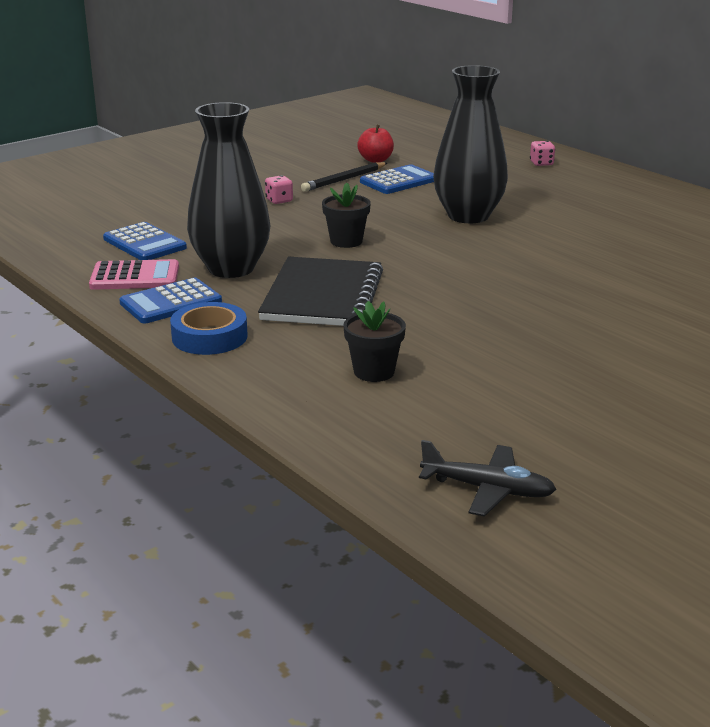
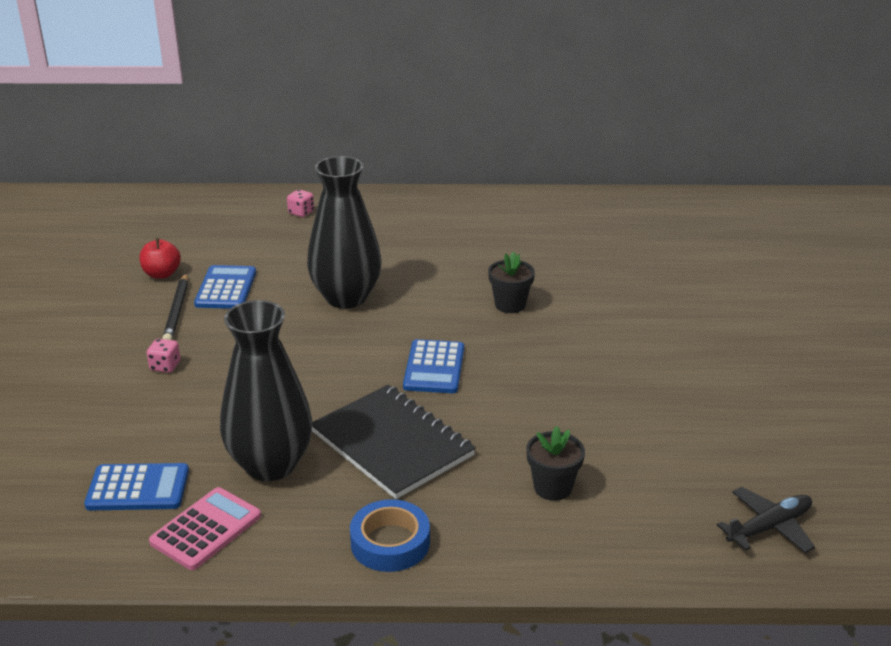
camera: 50 degrees left, 5 degrees up
(171, 302) = (292, 533): blue calculator -> blue calculator (434, 367)
(346, 241) = (306, 378): black flower pot -> black flower pot (510, 305)

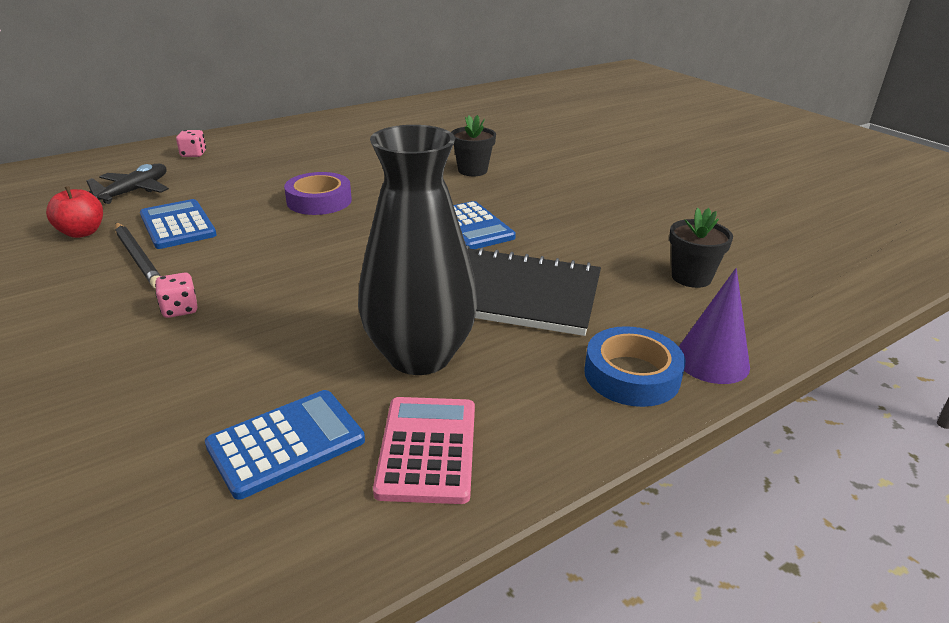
camera: 35 degrees left, 0 degrees up
(346, 297) = (319, 201): black vase -> purple tape
(463, 560) = (712, 361): none -> purple cone
(769, 527) = (862, 248): black plane -> black plane (134, 191)

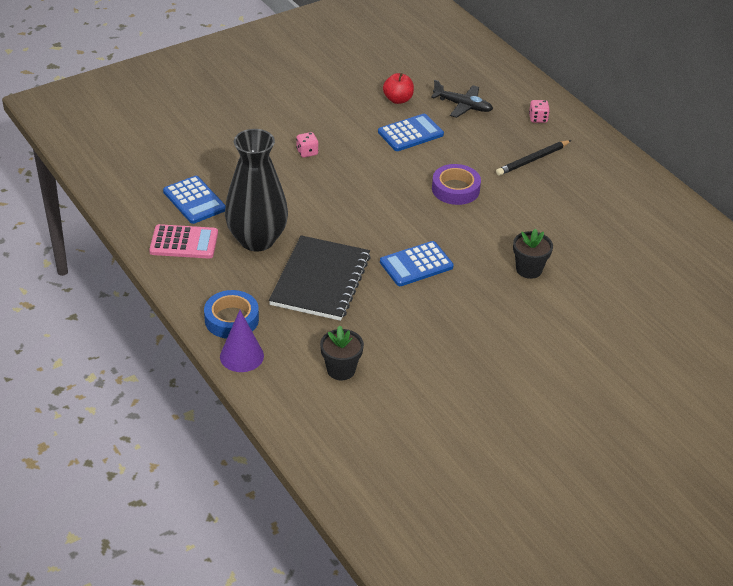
camera: 90 degrees right, 10 degrees up
(138, 258) = (365, 127): black pencil -> black pencil (532, 160)

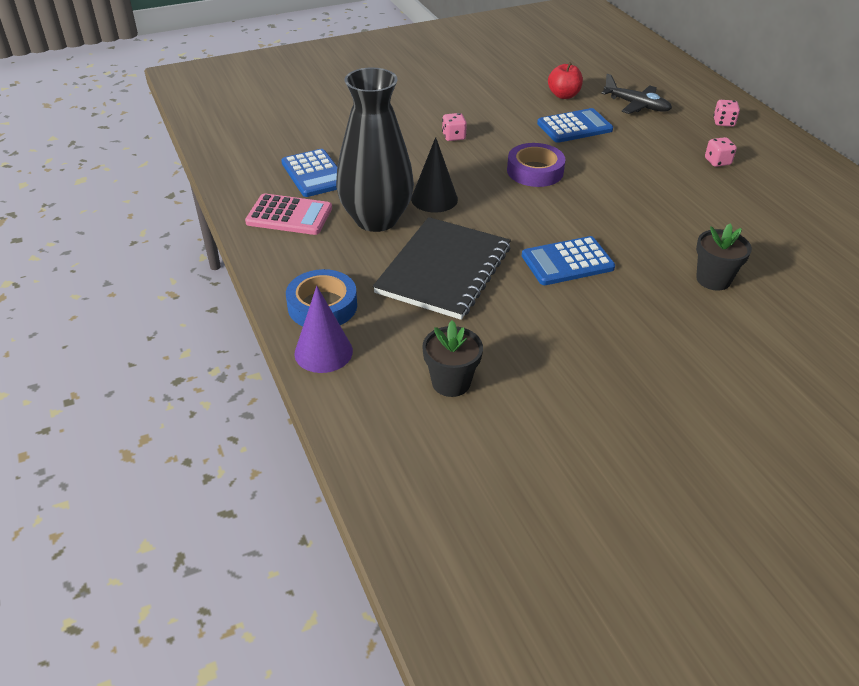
camera: 10 degrees right, 0 degrees up
(301, 216) = (434, 199): none -> black cone
(455, 189) = (623, 184): purple tape -> purple tape (535, 171)
(532, 160) = (717, 162): black pencil -> pink dice

